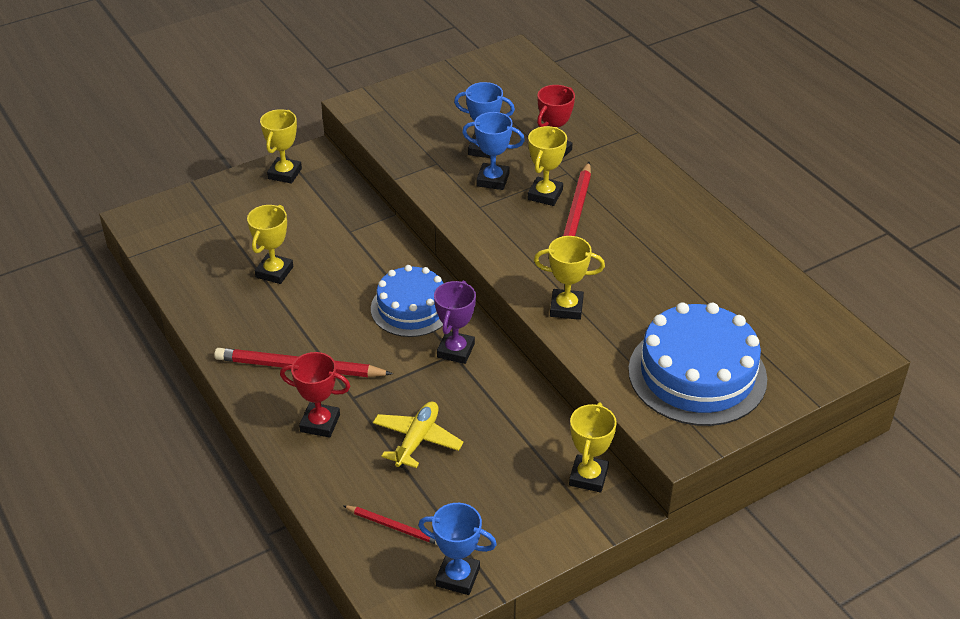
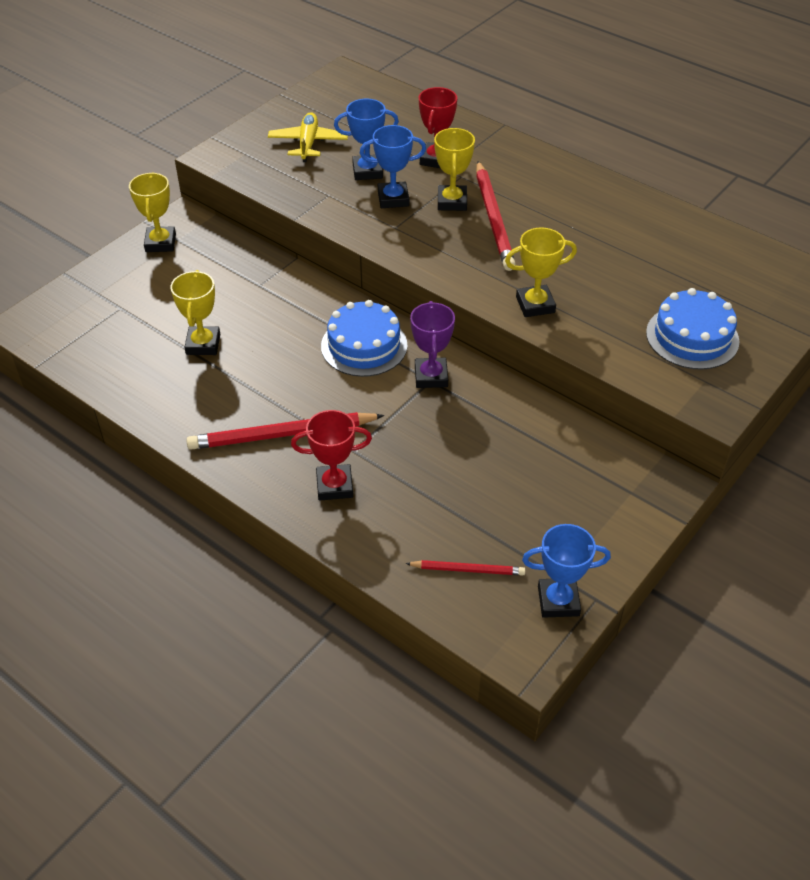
camera: 20 degrees left, 5 degrees up
(417, 440) = (442, 475): yellow plane -> yellow plane (308, 143)
(588, 477) = (626, 465): yellow trophy -> none
(697, 374) = (692, 337): blue cake -> blue cake, size x0.66

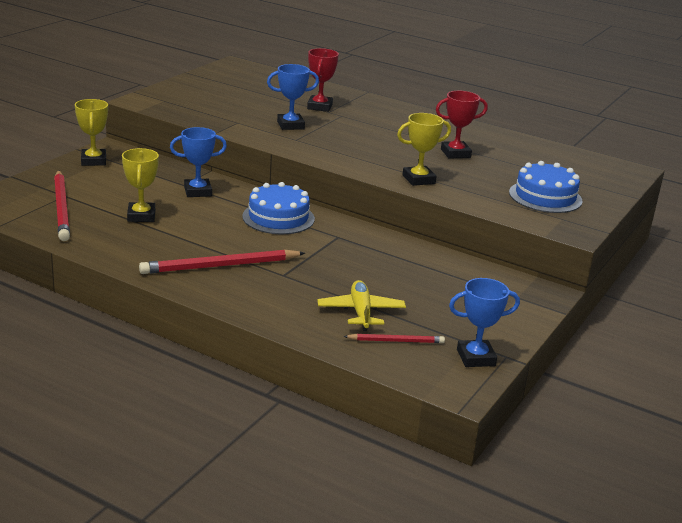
camera: 10 degrees left, 20 degrees down
(308, 143) = (214, 96): yellow plane -> yellow plane (361, 312)
(334, 486) = (271, 294): red trophy -> red trophy (455, 153)
(367, 171) = (266, 111): blue trophy -> blue trophy (198, 191)
(431, 376) = (338, 234): purple trophy -> none
(452, 202) = (338, 127): yellow trophy -> none
(494, 218) = (373, 136): red pencil -> red pencil (62, 208)

